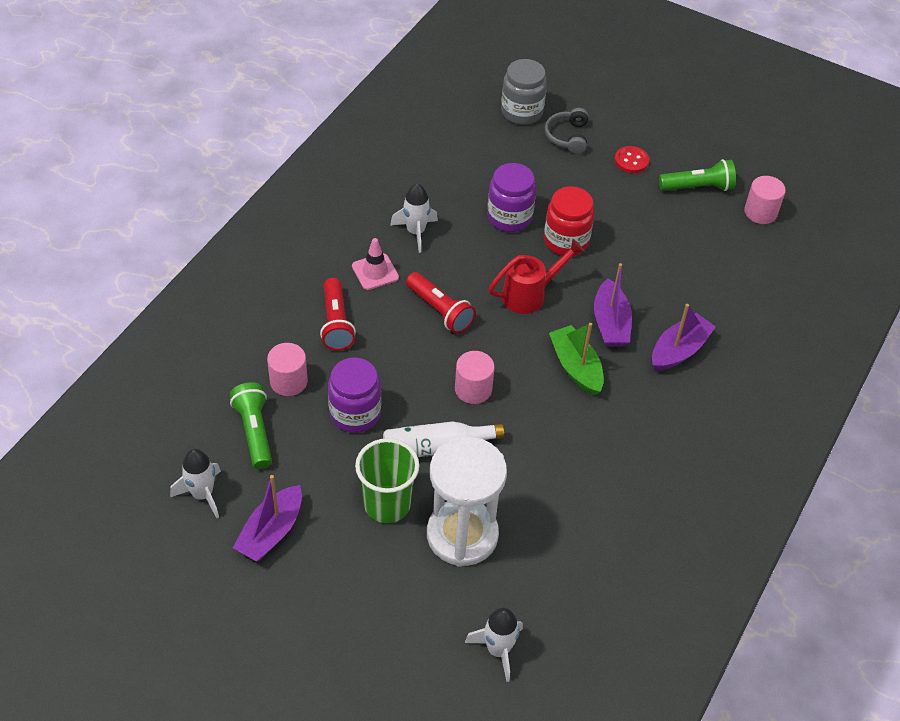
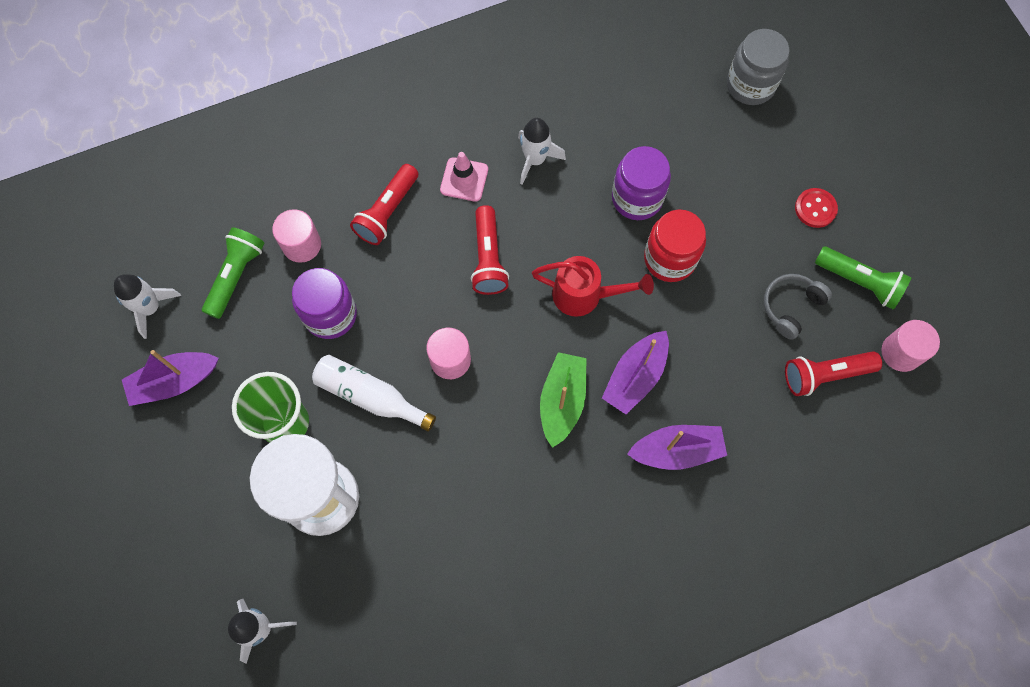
camera: 40 degrees right, 20 degrees up
(567, 136) = (773, 141): grey headphones -> grey headphones (790, 306)
(728, 251) = (825, 375): none -> red flashlight

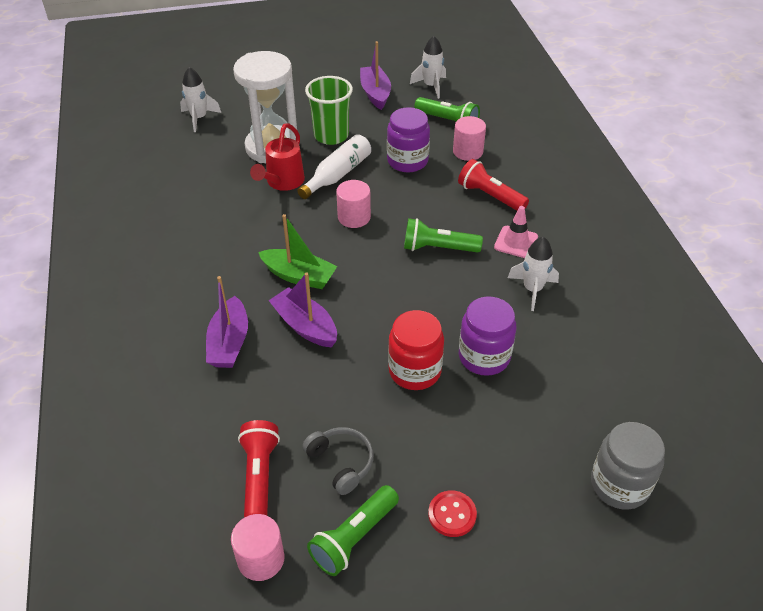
camera: 100 degrees right, 25 degrees down
(488, 258) = (438, 248): red flashlight -> green flashlight
(584, 295) = (390, 304): red watering can -> red watering can (282, 182)

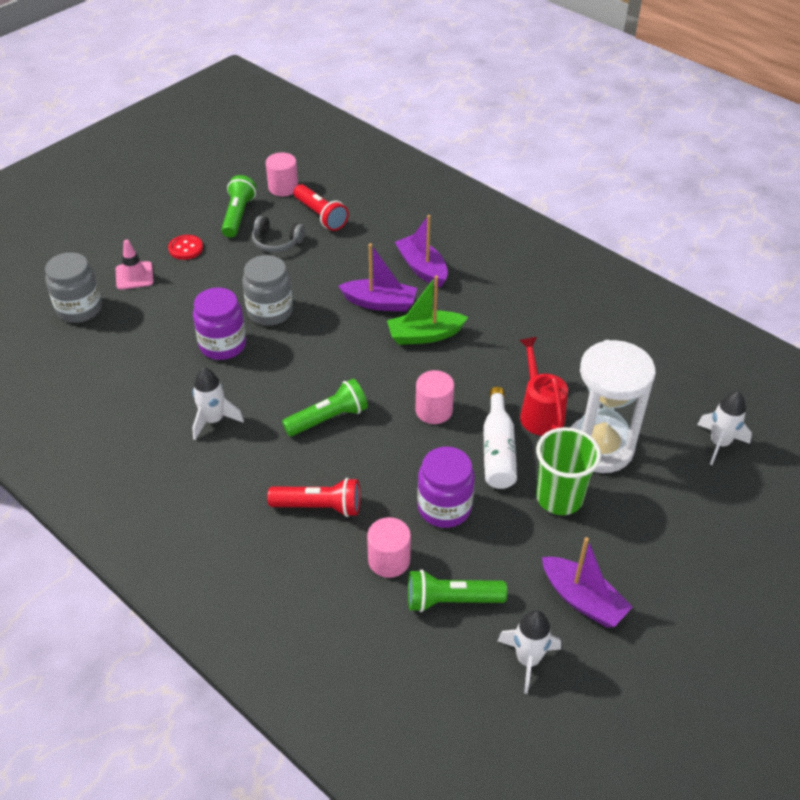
camera: 145 degrees right, 0 degrees up
(414, 371) = (270, 312): red jar -> grey jar
(516, 242) = (257, 462): pink traffic cone -> pink traffic cone (134, 276)

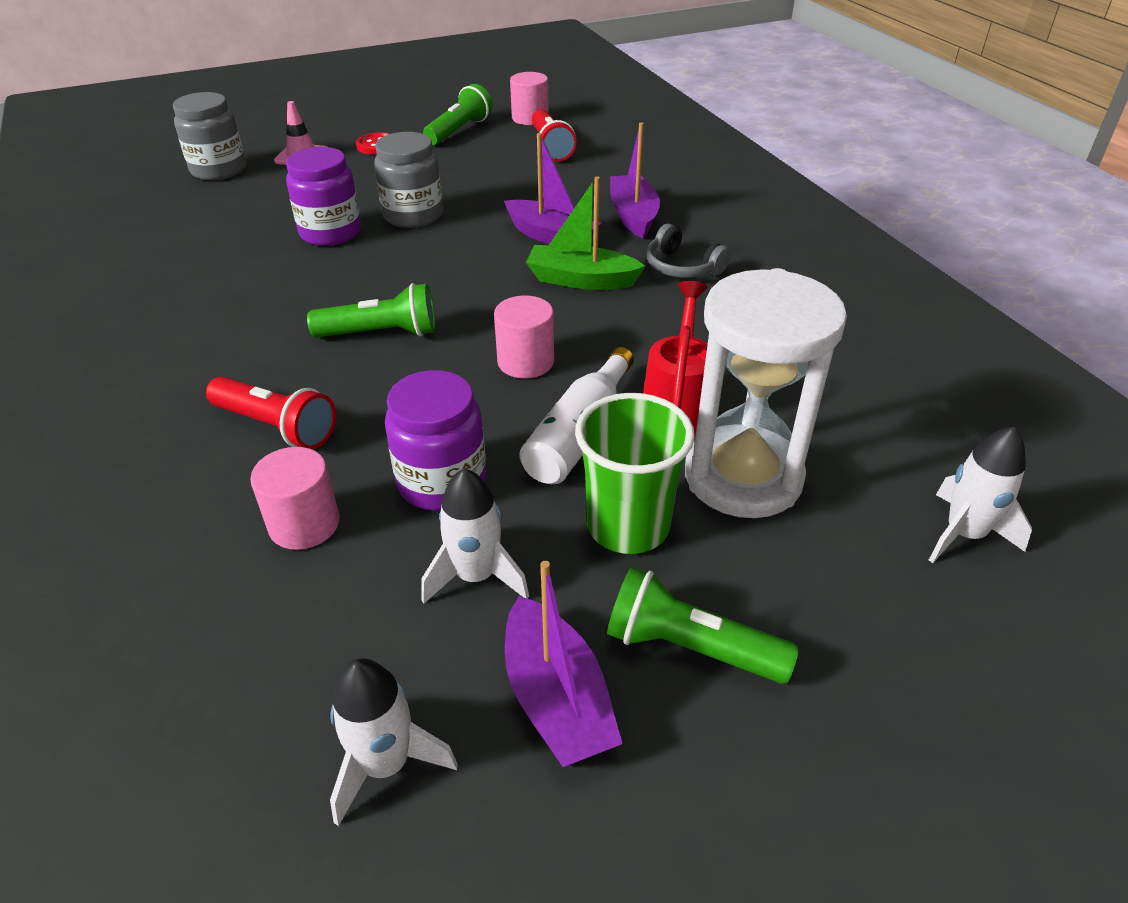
camera: 25 degrees right, 5 degrees down
(213, 420) = (247, 299): white rocket -> white rocket (476, 576)
(276, 242) = (479, 159): grey headphones -> grey headphones (682, 267)
(451, 600) = (343, 615): green flashlight -> green flashlight (689, 647)

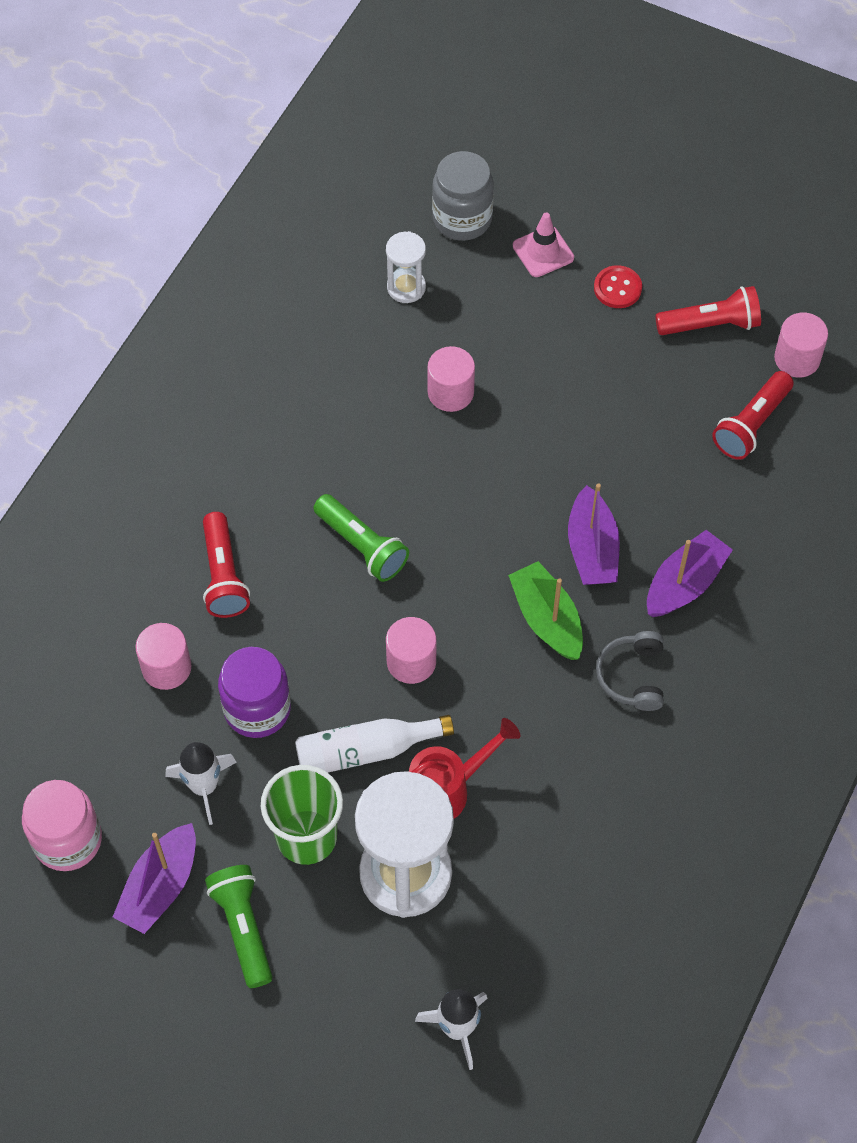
camera: 50 degrees right, 20 degrees up
(219, 211) = (406, 287): none -> white hourglass
(330, 233) = (450, 392): purple jar -> pink cylinder
(386, 764) = (67, 840): white rocket -> pink jar
(413, 215) = (529, 424): grey jar -> none
(459, 131) = (711, 324): green flashlight -> red flashlight

